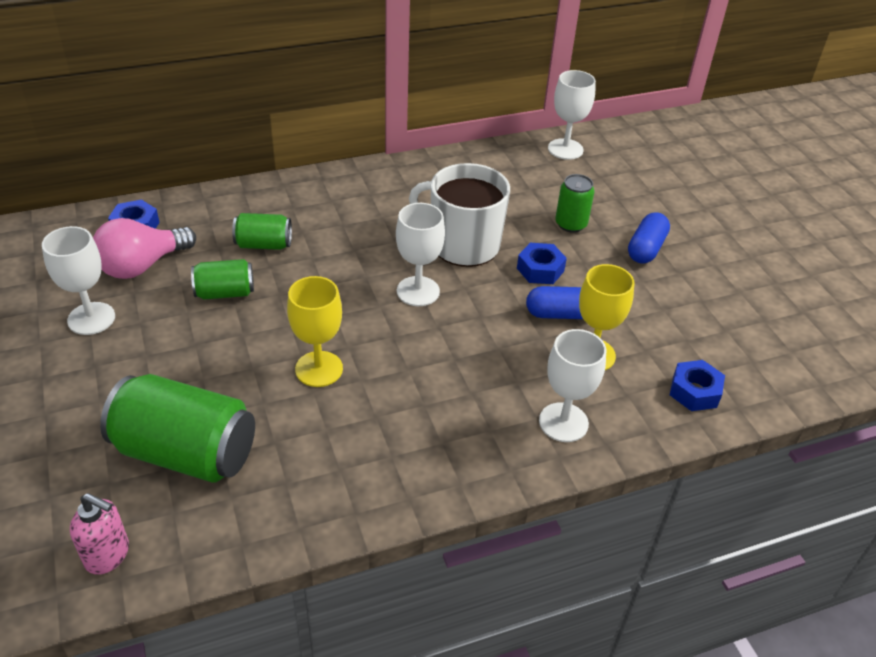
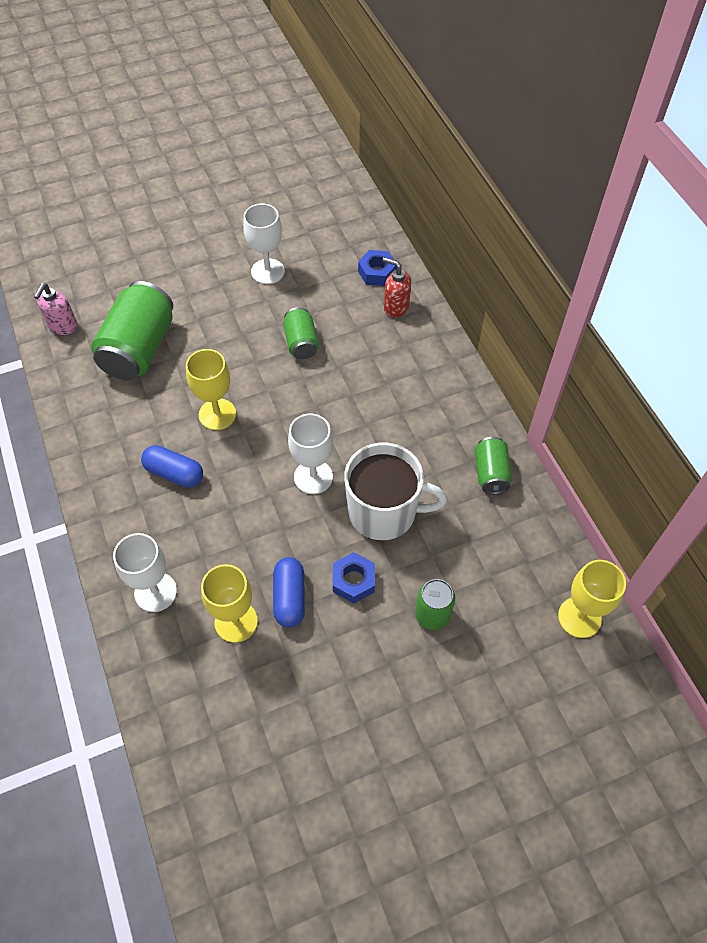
camera: 90 degrees right, 15 degrees up
(142, 266) = (329, 286): pink light bulb -> none
(195, 217) = (396, 307): none -> red soap dispenser
(264, 244) = (364, 358): green can -> green can (491, 473)
(463, 245) = (384, 511): white mug -> white mug turned 75 degrees clockwise
(565, 149) = (579, 617): white goblet -> yellow goblet
(646, 249) = (400, 691): blue capsule -> blue capsule (174, 473)
(694, 391) = (188, 711): blue nut -> none

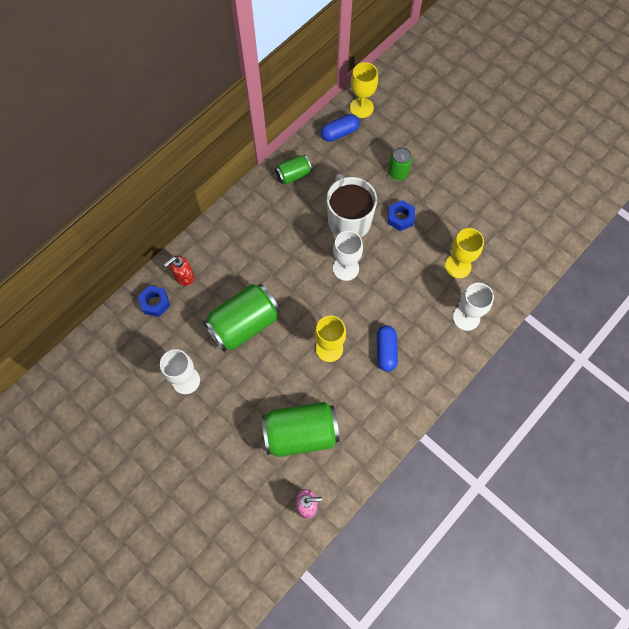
camera: 115 degrees left, 10 degrees up
(290, 597) = (428, 245): blue capsule -> blue capsule (340, 133)
(301, 343) = (244, 324): green can -> green can, size x1.89
(396, 307) = (184, 277): red soap dispenser -> red soap dispenser turned 45 degrees clockwise

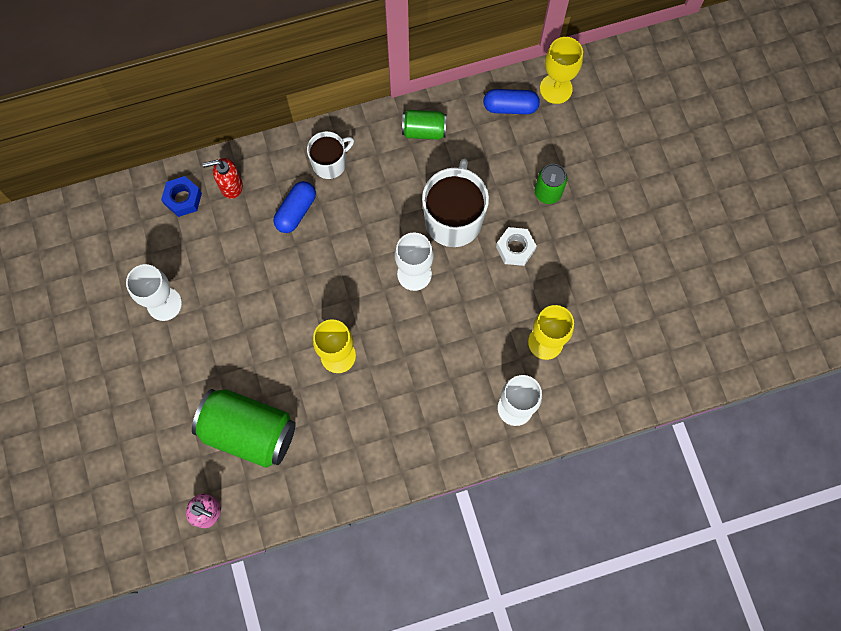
camera: 30 degrees right, 5 degrees up
(243, 227) = (330, 163): none -> white mug
(244, 324) = (262, 276): green can -> none
(386, 351) = (399, 394): blue capsule -> blue capsule (296, 211)
(400, 218) = (515, 248): blue nut -> white nut

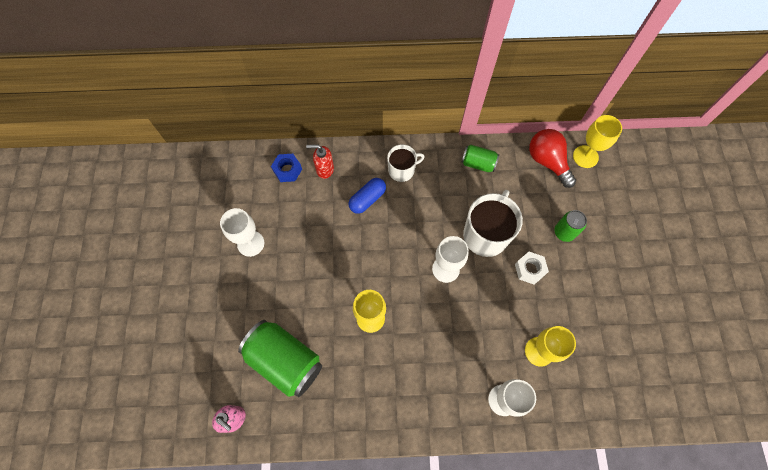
camera: 15 degrees right, 5 degrees down
(510, 107) = (547, 161): blue capsule -> red light bulb

